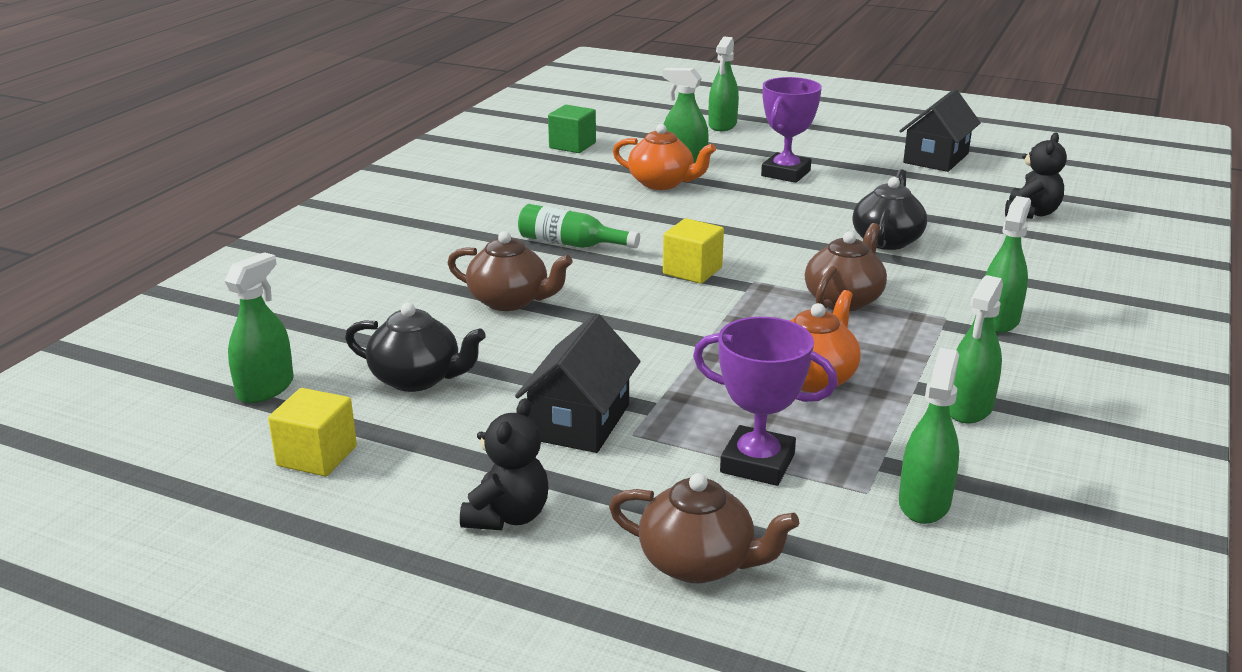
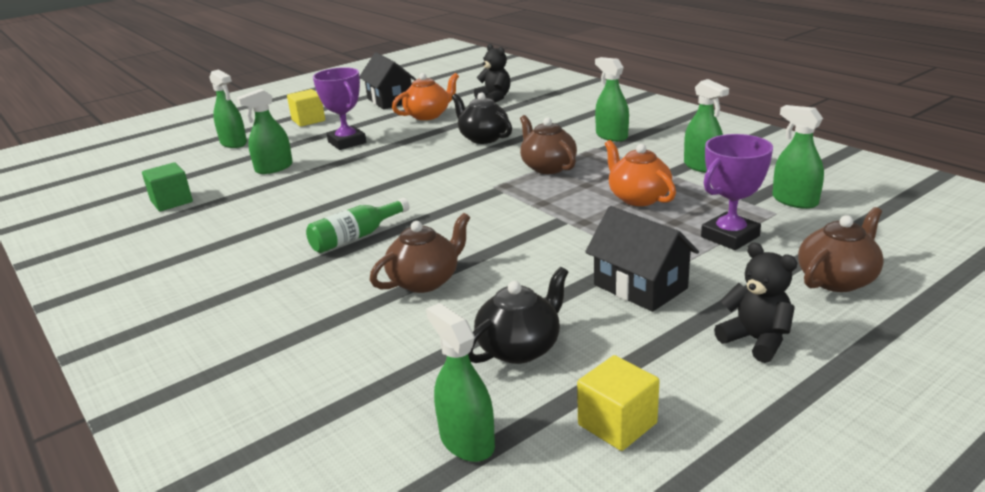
camera: 60 degrees left, 0 degrees up
(662, 183) = (299, 183): orange teapot -> orange teapot (428, 115)
(692, 271) = (456, 202): yellow cube -> yellow cube (308, 120)

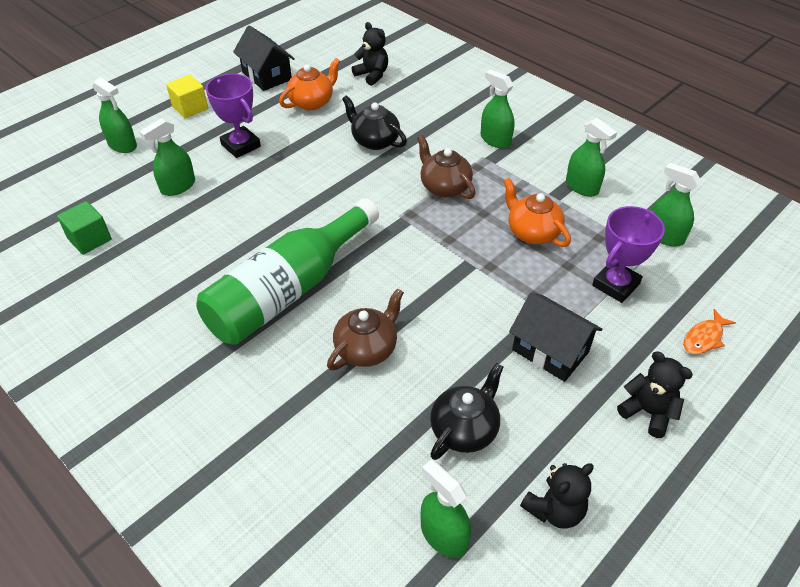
camera: 10 degrees left, 20 degrees up
(356, 237) = (289, 290): green bottle -> green bottle, size x2.12
(617, 424) = (554, 509): yellow cube -> black teddy bear
(837, 279) = (704, 338): brown teapot -> orange fish

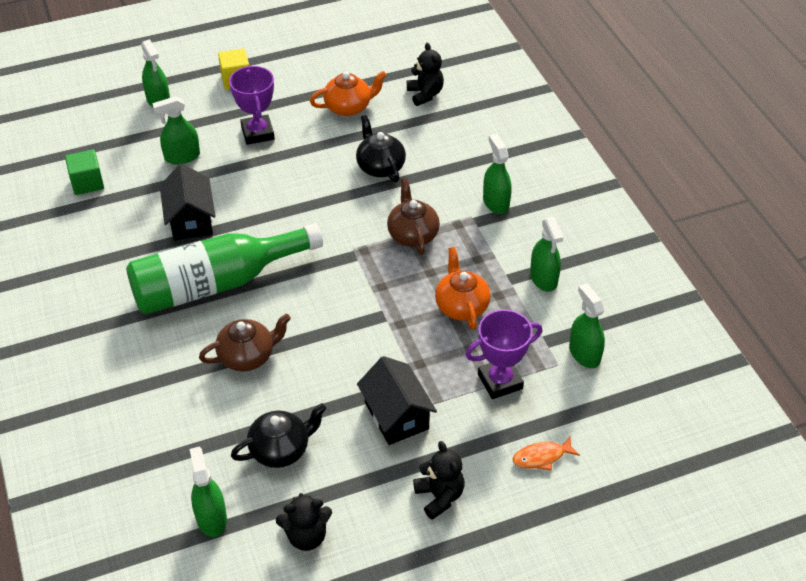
camera: 25 degrees right, 0 degrees up
(266, 76) = (324, 65): black house -> black house (190, 220)

